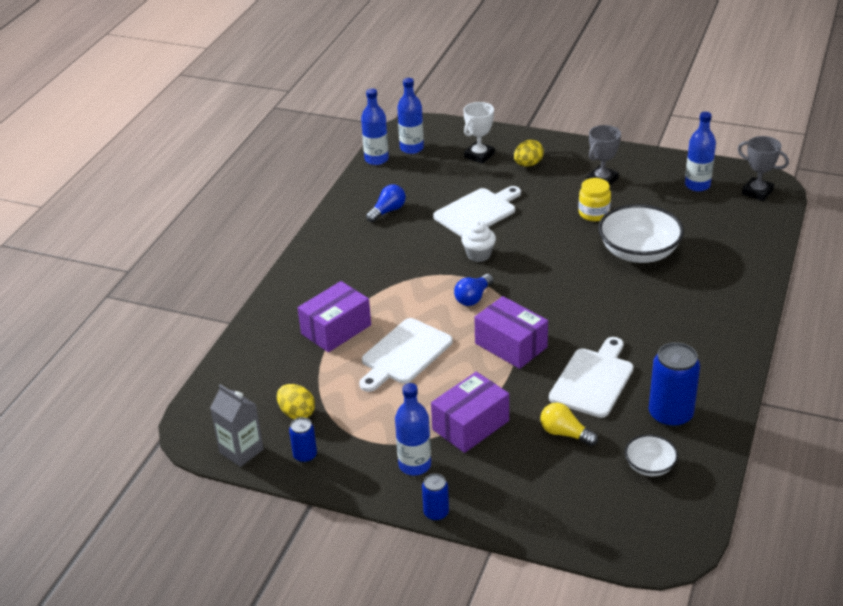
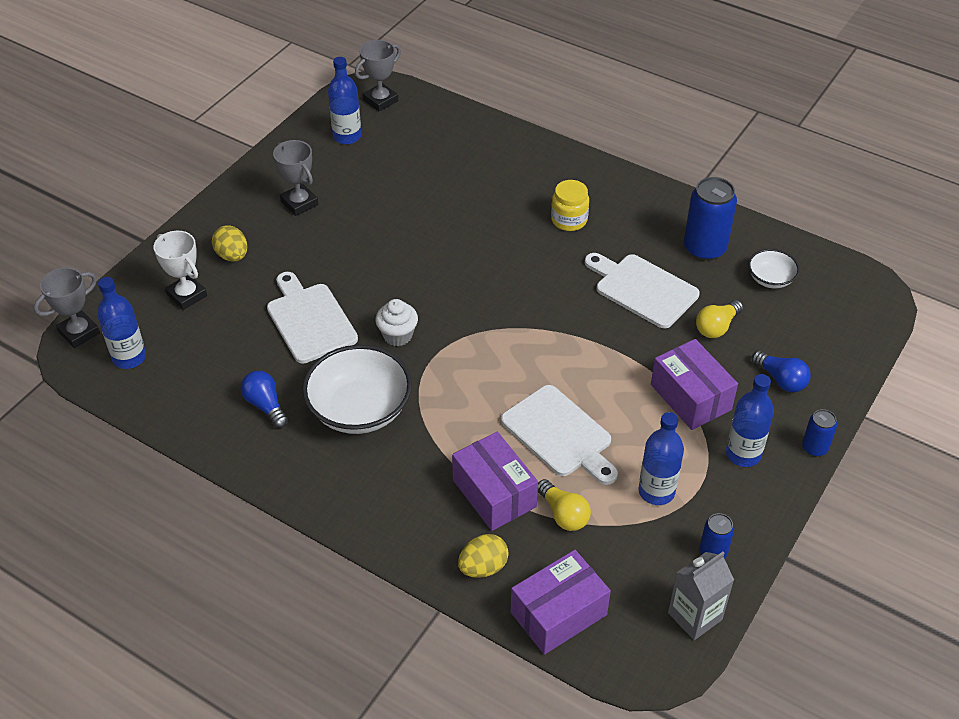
camera: 80 degrees left, 10 degrees up
(297, 413) = (639, 552): yellow egg -> yellow egg (483, 567)
(324, 367) = (563, 514): none -> yellow light bulb
(376, 159) = (135, 399): blue bottle -> blue bottle (656, 491)
(426, 124) = (79, 332): none -> grey trophy
(473, 298) = (477, 355): blue light bulb -> blue light bulb (781, 379)
(511, 345) = (571, 340): purple box -> purple box (558, 613)
(594, 213) = (361, 224): yellow jar -> yellow jar (569, 220)
(638, 252) = (447, 208): white bowl -> white bowl (359, 409)

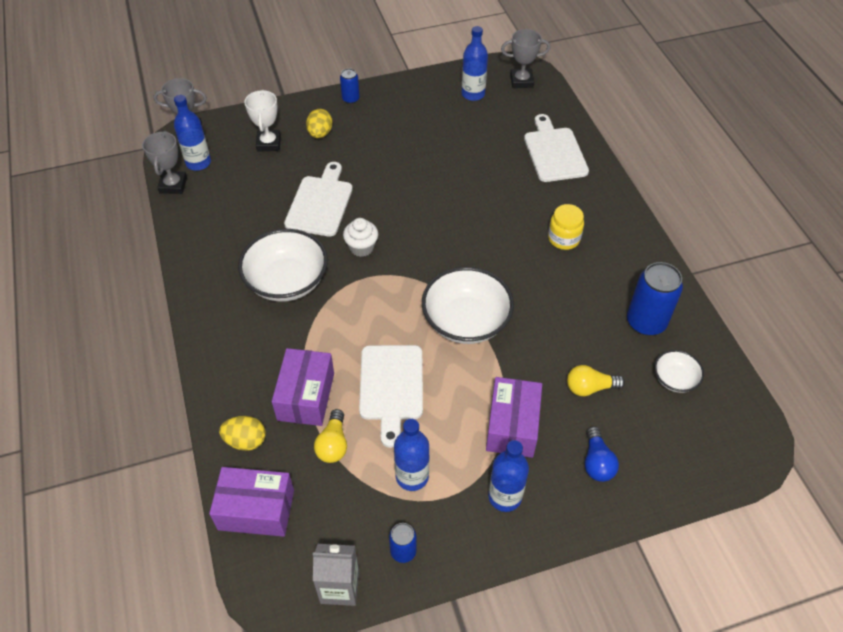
camera: 40 degrees right, 5 degrees up
(265, 405) = (237, 242): blue light bulb -> none
(299, 203) = (395, 122): grey trophy -> grey trophy (173, 185)
(562, 339) = (466, 321): none -> white bowl
(642, 289) = (563, 322): white cutting board -> white cutting board (554, 152)
(814, 448) = (566, 534): blue can -> blue can (350, 99)

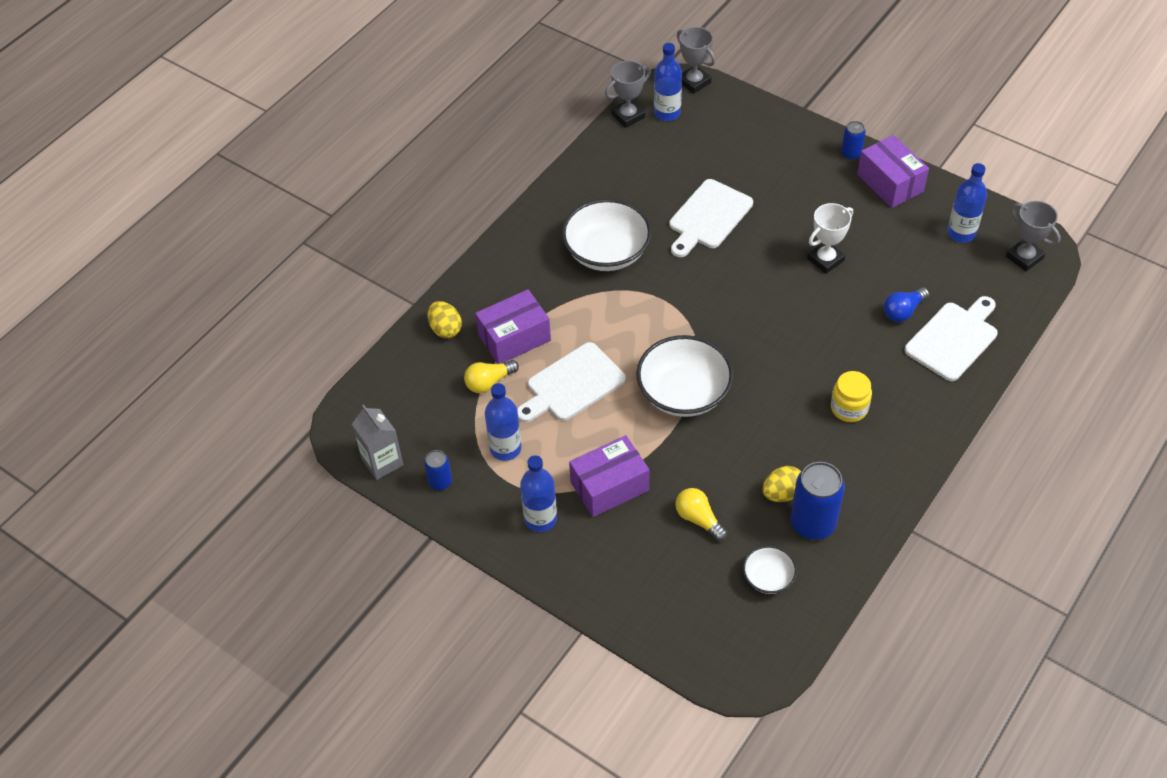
camera: 55 degrees right, 0 degrees up
(256, 510) = (398, 374): purple box -> purple box (890, 183)
(268, 143) = (736, 139): white trophy -> white trophy (825, 260)
(320, 134) = (785, 163): yellow egg -> yellow egg (782, 493)
(320, 203) = (708, 217): white cutting board -> white cutting board turned 150 degrees clockwise
(361, 247) = (689, 275): white cupcake -> none
(597, 462) = (628, 564): blue light bulb -> blue light bulb (903, 311)

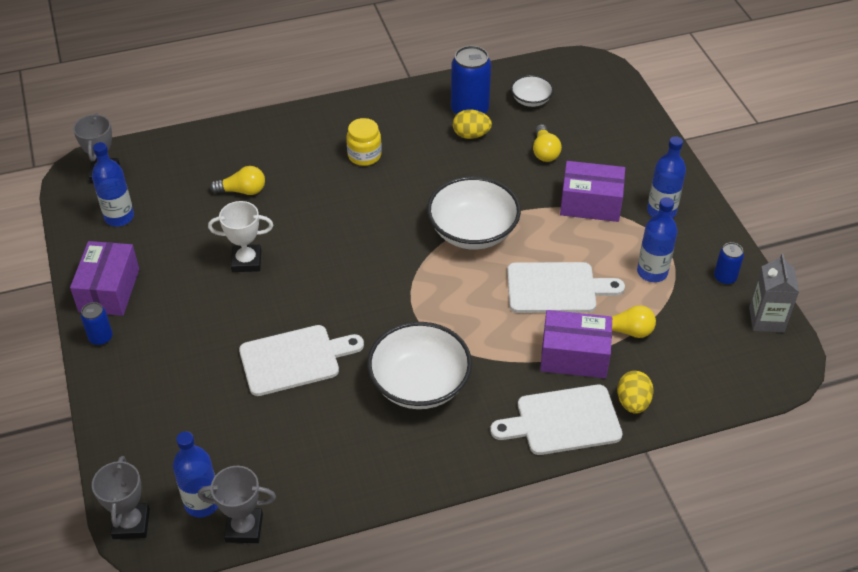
camera: 145 degrees left, 5 degrees down
(903, 311) = (242, 191): blue light bulb -> yellow light bulb
(954, 339) = (234, 154): white cutting board -> white cutting board (563, 421)

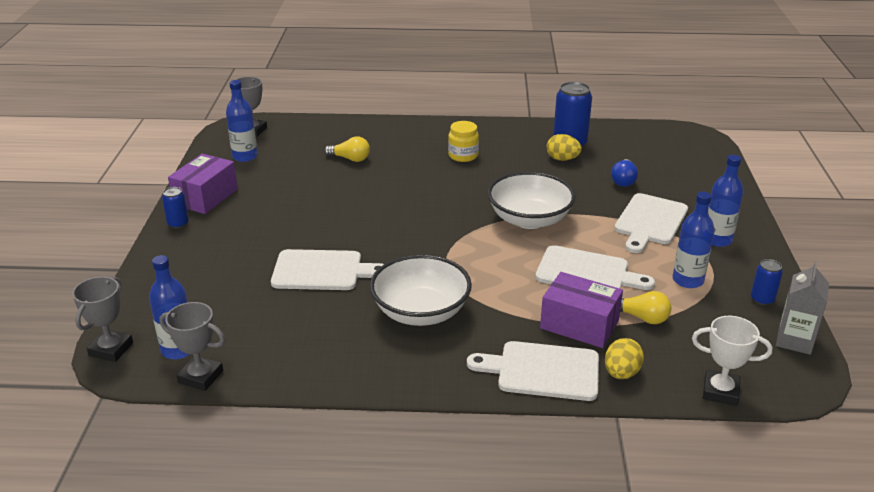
camera: 20 degrees right, 15 degrees down
(246, 261) = (324, 201): white trophy -> white trophy (720, 391)
(531, 100) = (628, 147): white bowl -> none
(544, 151) = (623, 180): yellow light bulb -> blue light bulb
(590, 203) = (649, 221): purple box -> white cutting board

